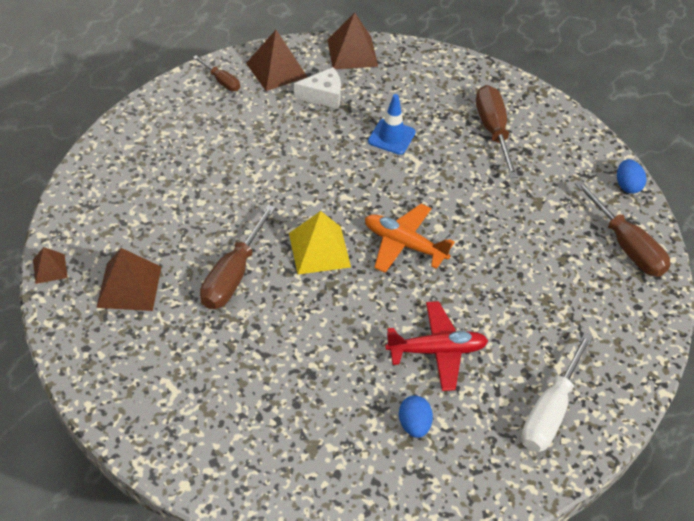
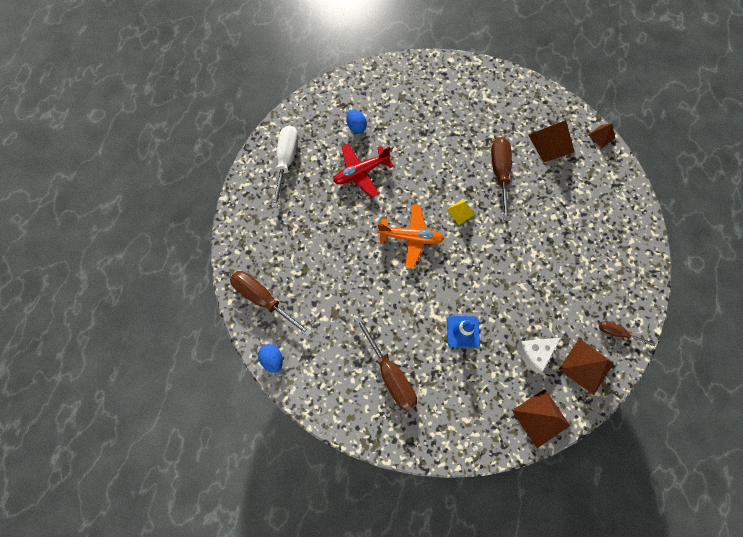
camera: 160 degrees right, 20 degrees up
(319, 250) = (460, 211): yellow pyramid -> yellow pyramid, size x0.57

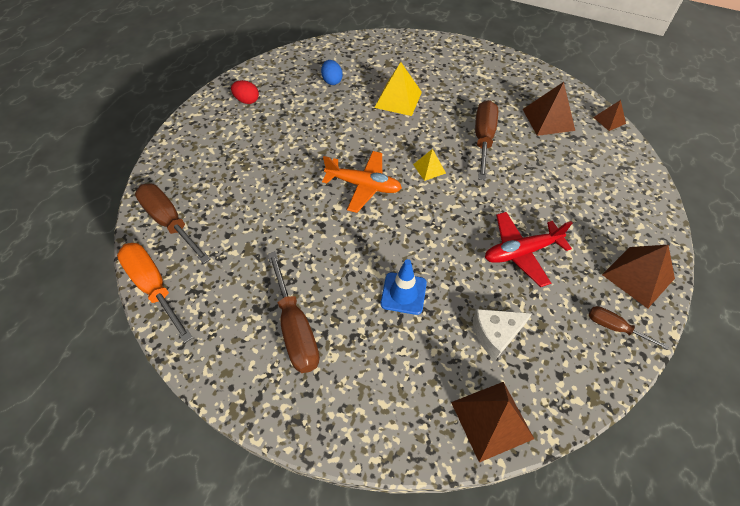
camera: 10 degrees right, 15 degrees down
(273, 359) = (154, 287): blue egg -> orange screwdriver
(286, 162) = (247, 101): white screwdriver -> red egg
(361, 172) = (324, 119): red plane -> red plane (521, 252)
(420, 140) = (398, 99): none -> yellow pyramid
(586, 366) = (566, 362): brown pyramid -> brown pyramid (638, 276)

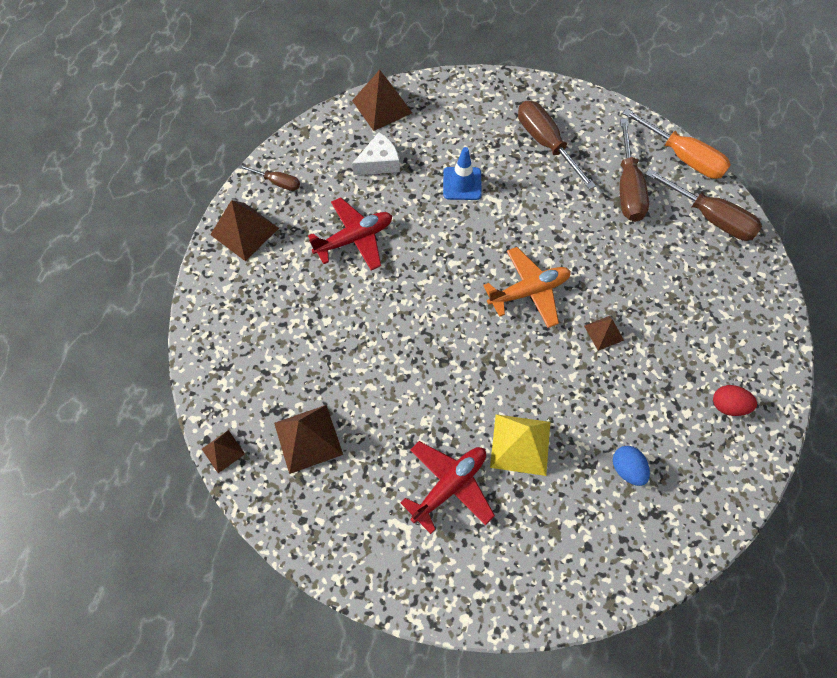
camera: 170 degrees right, 10 degrees up
(313, 150) = (603, 333): none -> brown pyramid
(363, 186) = (529, 291): orange plane -> orange plane turned 150 degrees clockwise
(429, 168) = (459, 327): yellow pyramid -> none
(450, 87) = (449, 486): none -> red plane
(483, 139) = (396, 385): brown screwdriver -> brown screwdriver (627, 187)

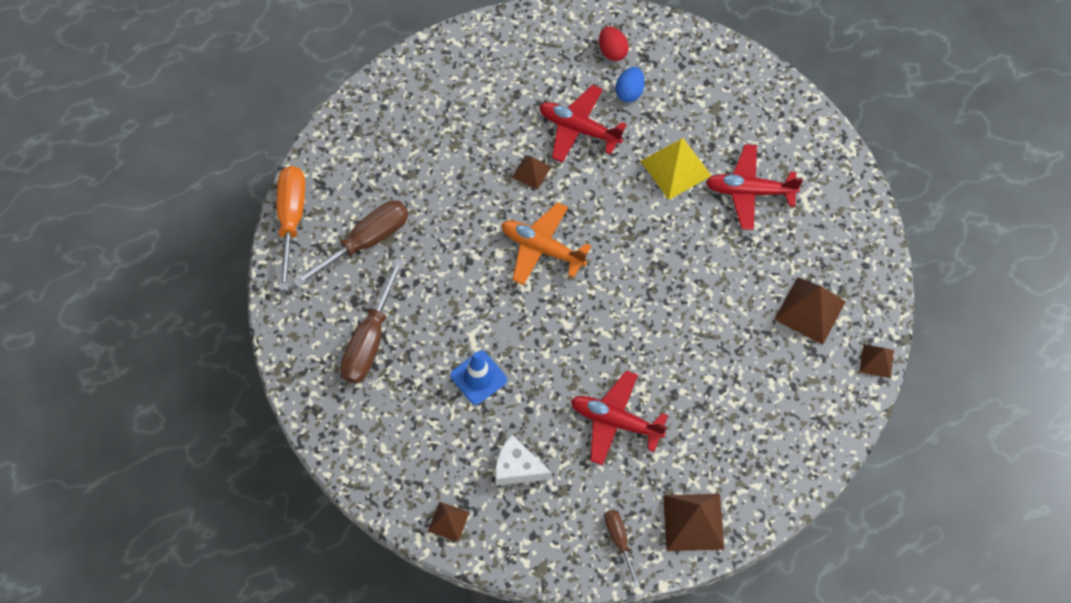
camera: 130 degrees left, 0 degrees up
(382, 106) = (448, 521): brown pyramid -> brown pyramid, size x0.57
(619, 398) = (579, 129): none -> red plane
(710, 217) = (345, 162): brown screwdriver -> none
(728, 405) = (519, 59): red egg -> red egg (612, 51)

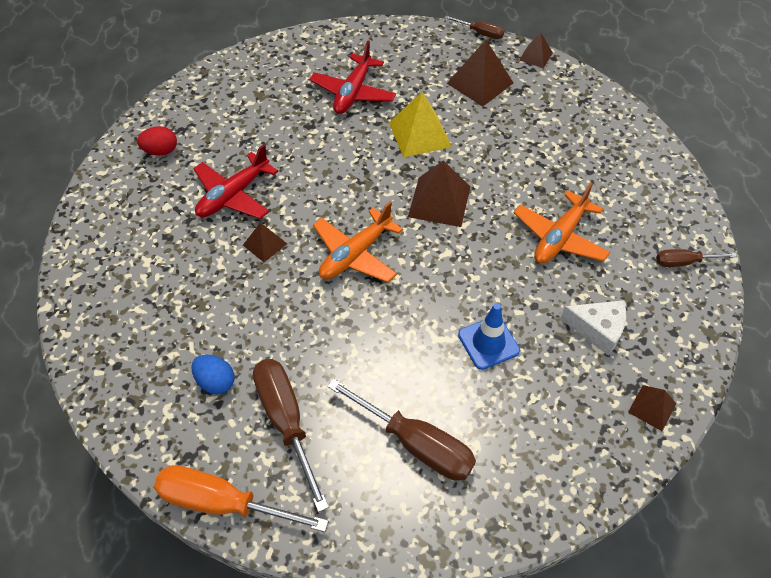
camera: 75 degrees left, 10 degrees down
(517, 468) = (597, 329): white cheese -> white cheese turned 105 degrees counterclockwise
(615, 421) = (559, 237): red plane -> orange plane
(629, 92) = (212, 149): blue egg -> blue egg (216, 381)
(676, 168) = (309, 135): yellow pyramid -> yellow pyramid (420, 134)
(693, 522) = (668, 203): brown pyramid -> brown pyramid (439, 201)
(894, 295) = (480, 33): none -> brown screwdriver

